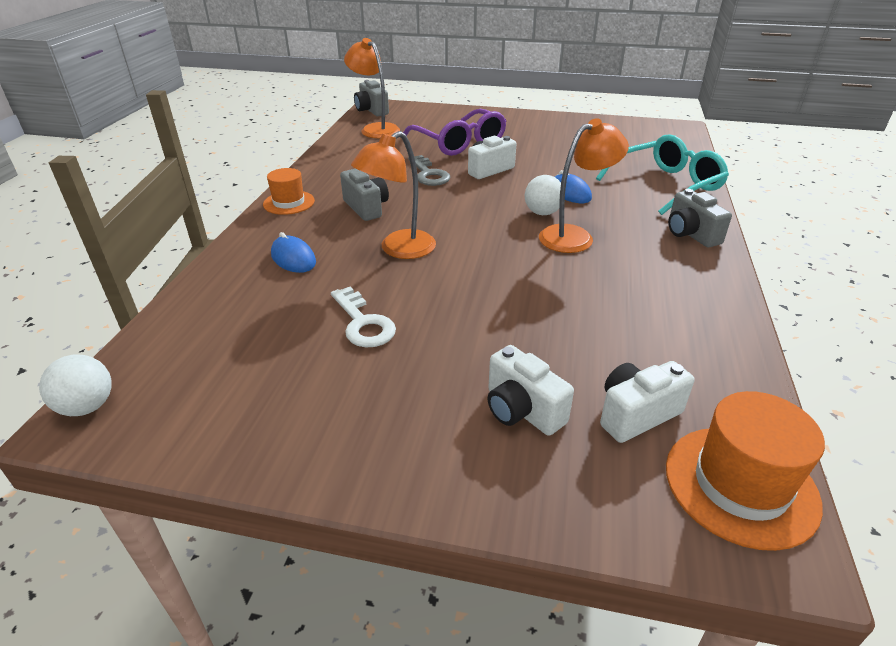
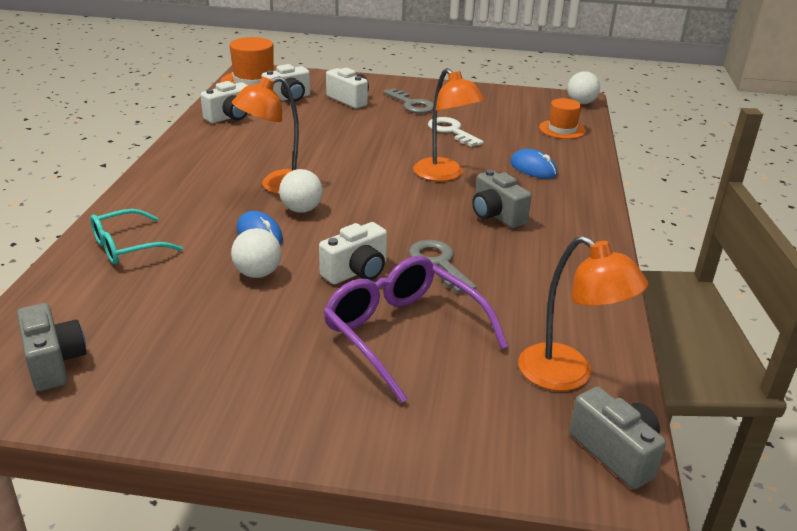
camera: 175 degrees right, 5 degrees down
(289, 202) = (586, 221): orange hat -> orange hat (562, 129)
(399, 249) = (444, 175): orange lamp -> orange lamp turned 105 degrees clockwise
(408, 396) = (412, 104): none -> grey key
(558, 169) = (258, 273): none -> white ball
(666, 185) = (127, 247): turquoise glasses -> turquoise glasses, size x0.63
(690, 234) = (160, 187): grey camera -> grey camera (54, 363)
(702, 354) = (230, 117): none -> white camera

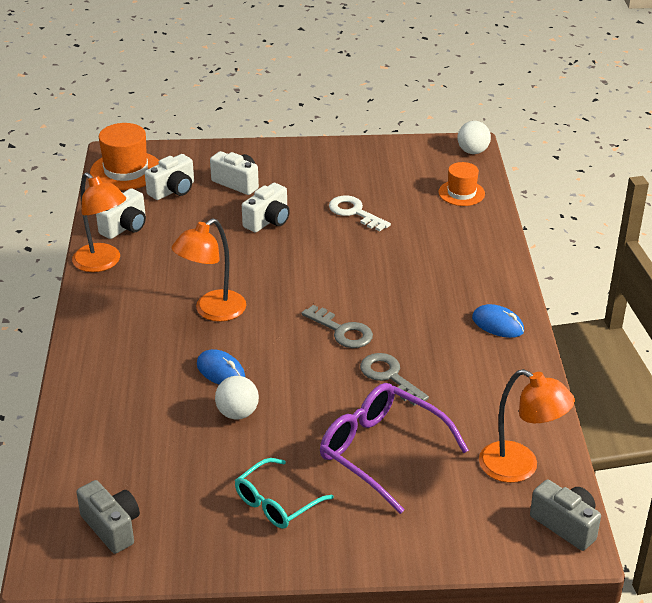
camera: 10 degrees left, 5 degrees up
(127, 247) = (108, 404): turquoise glasses -> turquoise glasses (276, 503)
(301, 209) = (246, 336): white ball -> none
(357, 272) = (322, 397): white camera -> white camera (268, 221)
(412, 104) = (303, 180): grey key -> grey key (342, 331)
(444, 175) = (364, 272): orange lamp -> orange lamp (103, 263)
(496, 215) = (425, 314): grey camera -> none
(533, 168) = (445, 250): blue mouse -> blue mouse (497, 324)

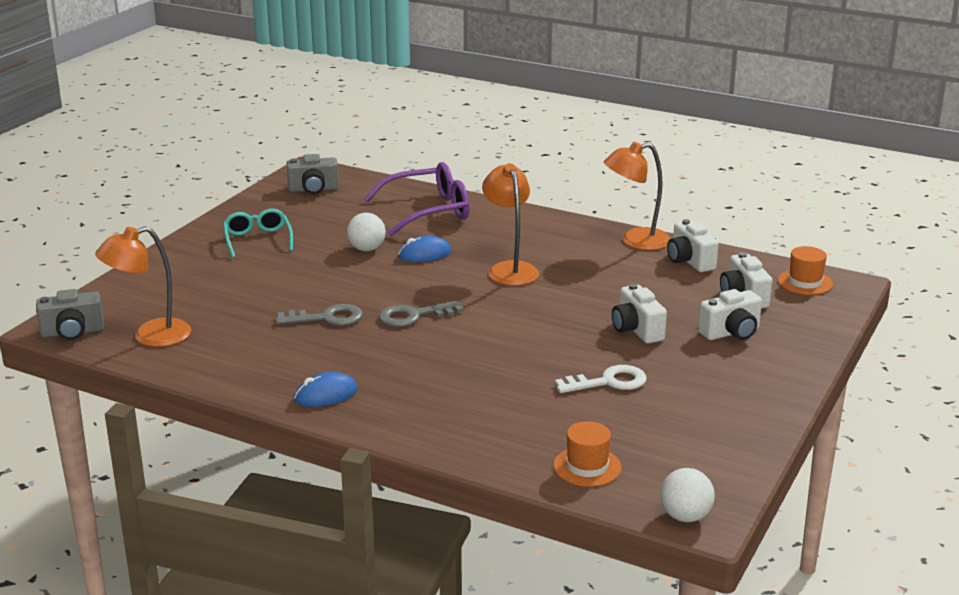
camera: 120 degrees right, 10 degrees down
(126, 171) = (805, 282): orange hat -> orange hat, size x0.63
(381, 452) = (249, 288): purple glasses -> purple glasses (428, 211)

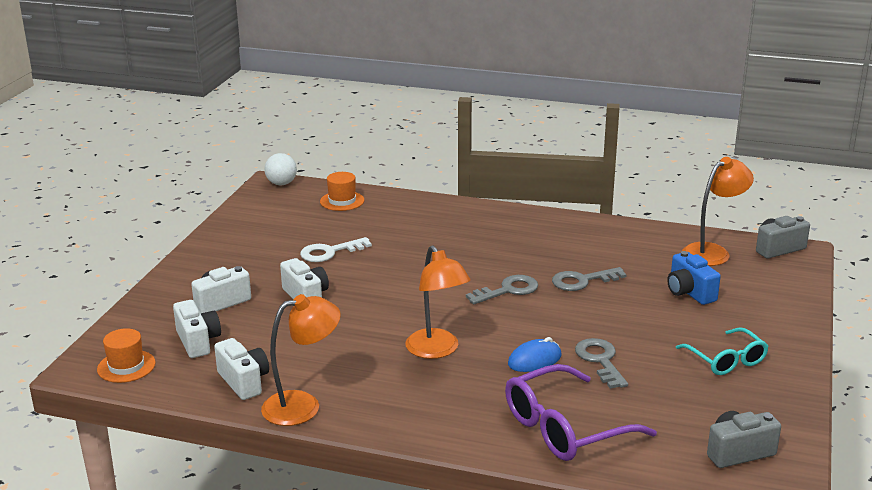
camera: 170 degrees right, 0 degrees up
(227, 296) = (689, 292): none -> blue camera
(326, 395) = (538, 224): blue mouse -> none
(367, 249) = (600, 360): white ball -> grey key

